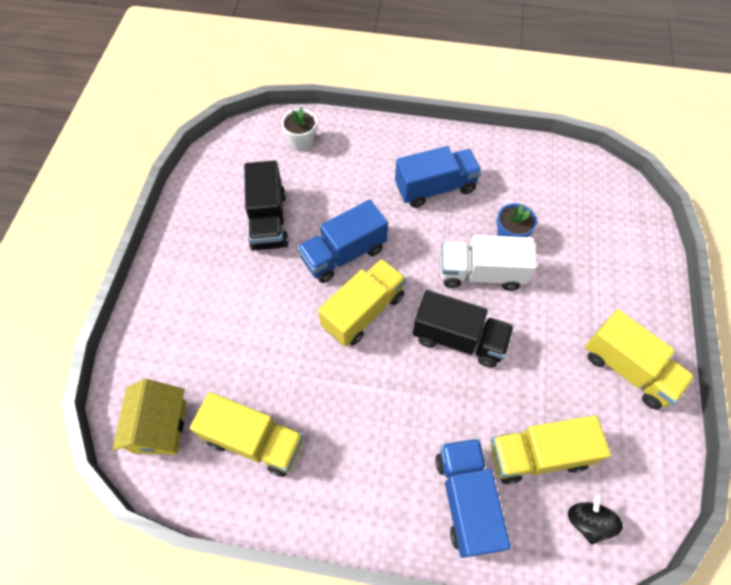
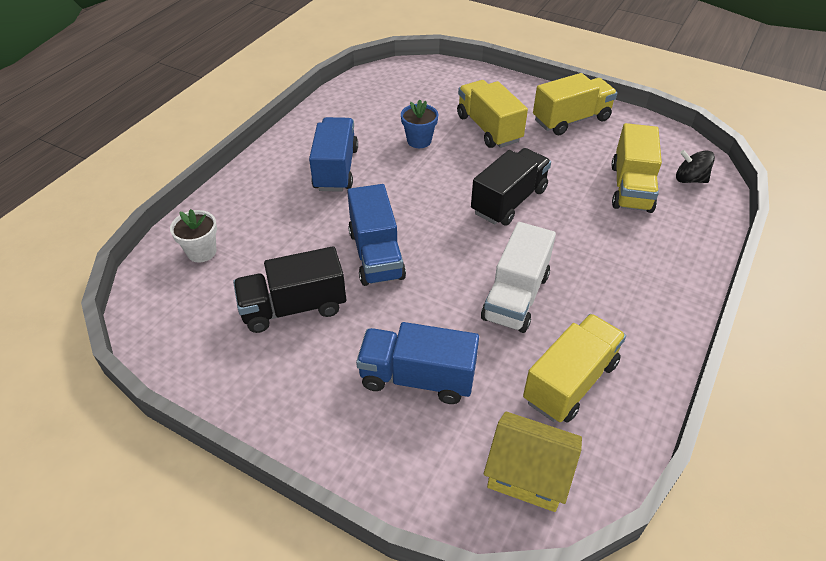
camera: 70 degrees left, 15 degrees down
(268, 220) = (294, 307): black truck -> black truck turned 150 degrees clockwise
(363, 311) = (452, 257): yellow truck -> yellow truck (488, 128)
(466, 500) = (662, 240): blue truck -> blue truck (417, 378)
(481, 273) = (448, 168): white truck -> white truck (515, 296)

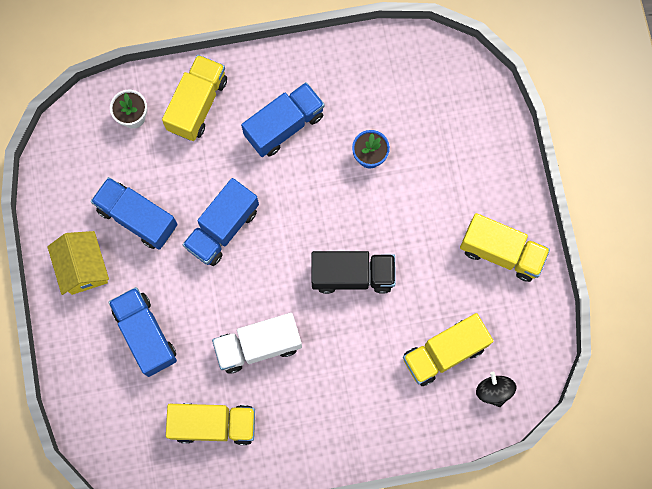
camera: 50 degrees right, 30 degrees up
(294, 307) = (137, 218): black truck -> blue truck
(488, 128) = (432, 196): yellow truck -> yellow truck (197, 104)
(528, 474) = (130, 441): yellow house -> yellow house (83, 268)

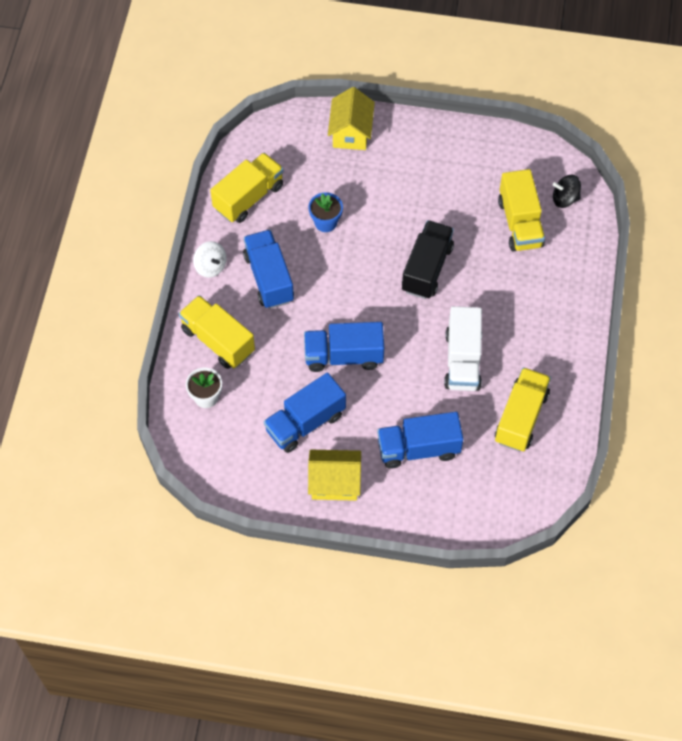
camera: 70 degrees left, 15 degrees down
(222, 228) = (344, 356): blue truck -> blue truck turned 120 degrees clockwise
(277, 66) = (210, 266): none -> white spinning top
(489, 142) = (351, 132): none -> yellow house
(501, 252) = (449, 155): yellow truck -> yellow truck (249, 197)

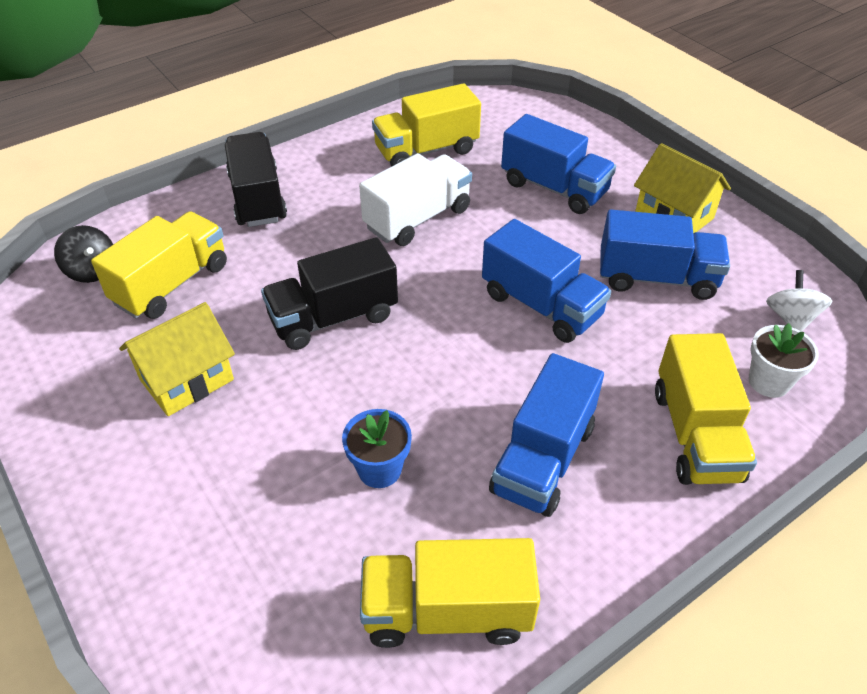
camera: 135 degrees left, 15 degrees down
(210, 266) = (618, 546): white spinning top -> white spinning top (790, 318)
(351, 132) = (168, 577): yellow house -> yellow house (187, 380)
(558, 302) = (258, 198): none -> black truck

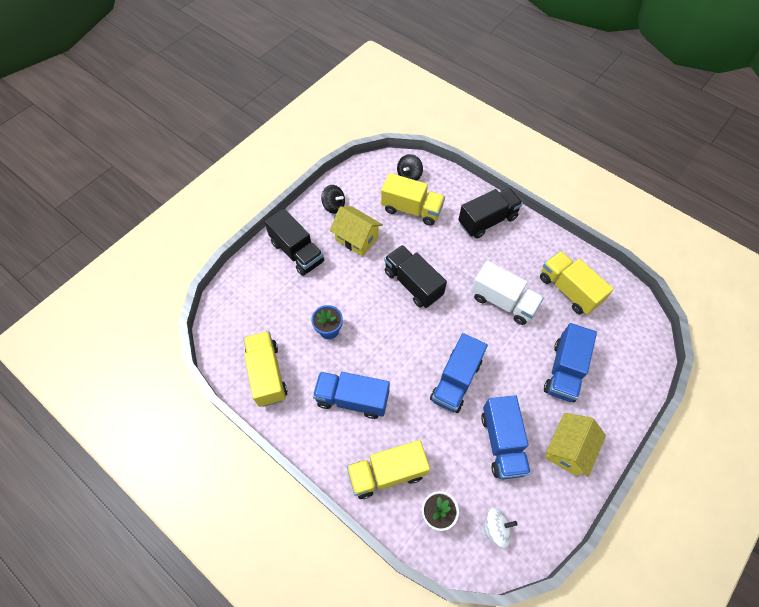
camera: 75 degrees right, 15 degrees up
(79, 402) = (334, 206): none -> black spinning top
(157, 494) = (297, 252): none -> black truck

